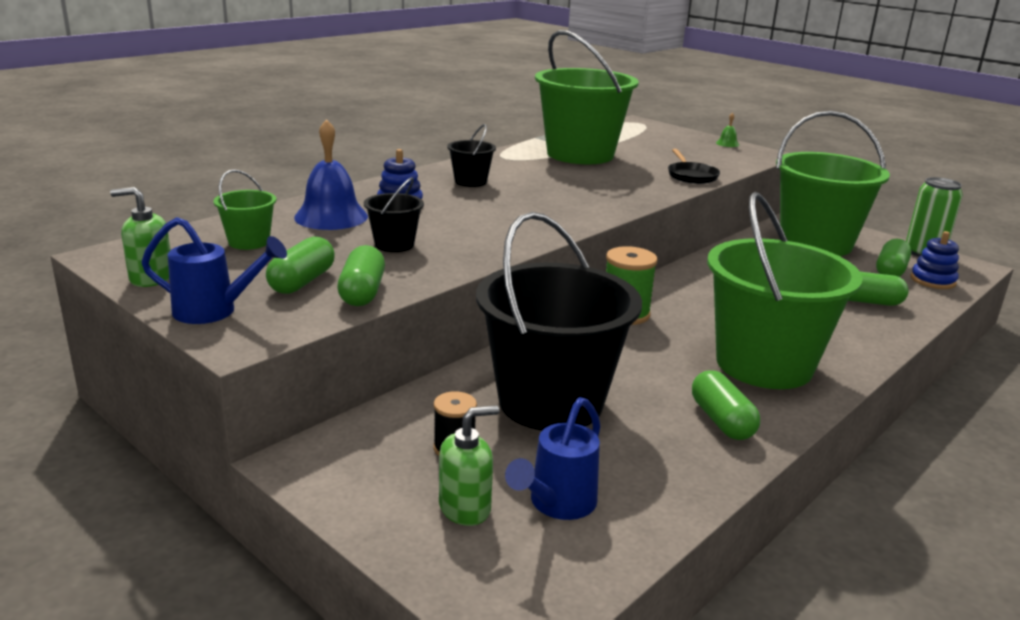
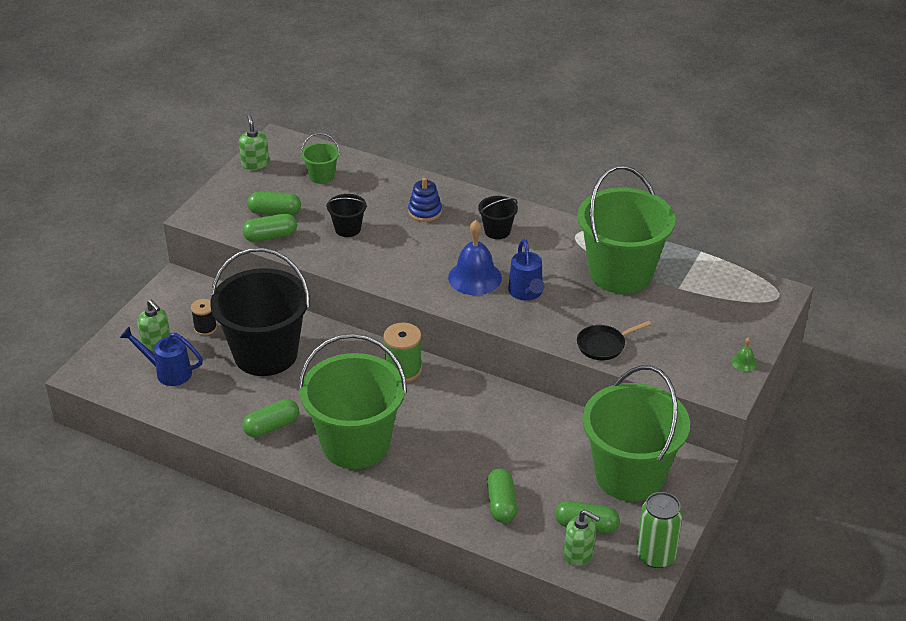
camera: 75 degrees right, 15 degrees up
(215, 311) = (225, 197): blue watering can -> blue watering can (526, 294)
(331, 216) = (382, 192): blue bell -> blue bell (475, 277)
(932, 280) = (579, 554): blue stacking toy -> green soap dispenser

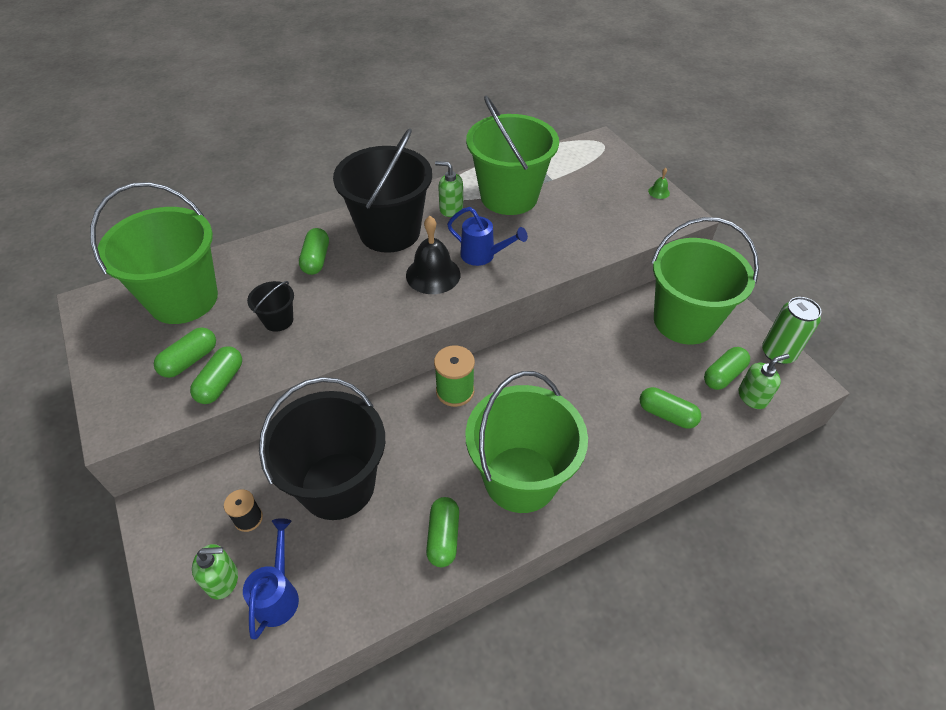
camera: 55 degrees left, 10 degrees up
(167, 372) = (278, 594): blue watering can -> blue watering can turned 135 degrees clockwise
(255, 164) = (100, 337): green soap dispenser -> green soap dispenser (451, 209)
(321, 176) = (183, 299): green bucket -> green bucket, size x2.34
(425, 212) = (316, 259): blue stacking toy -> green capsule
(475, 277) = (433, 274): blue bell -> black bell
(497, 231) = (390, 232): black bucket -> black bucket, size x2.34
(604, 345) = (583, 247): black pan -> none

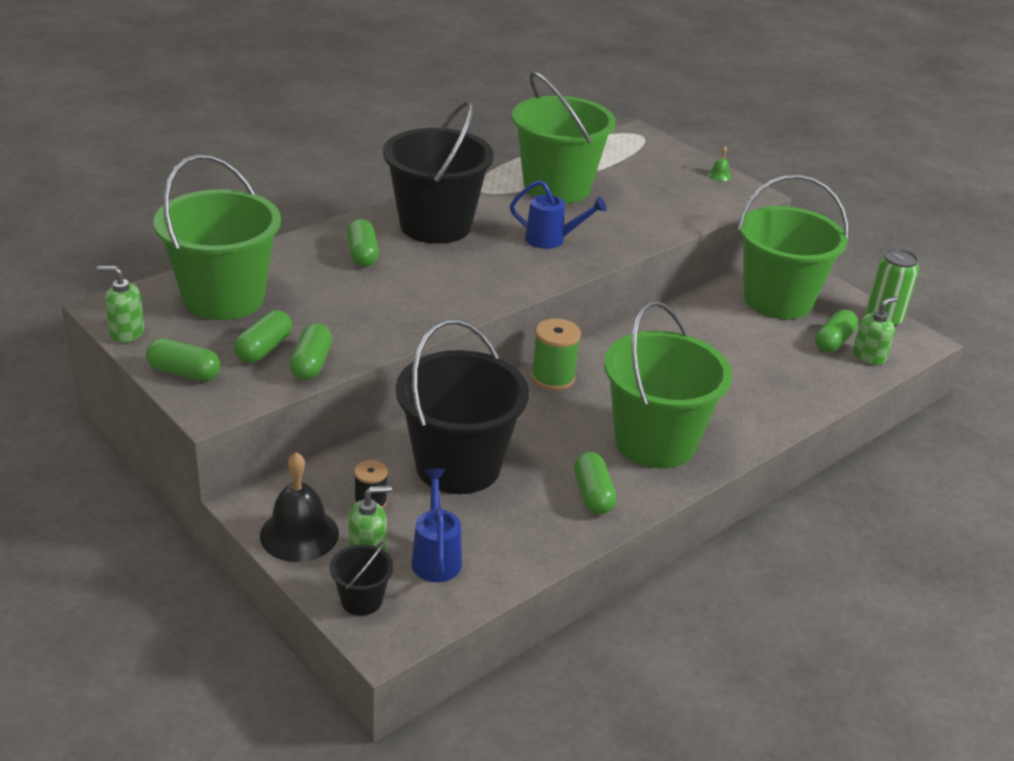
camera: 15 degrees left, 15 degrees down
(278, 320) = (347, 308): black bucket -> black bucket (361, 600)
(433, 274) = (503, 259): black bell -> black bell (299, 534)
(451, 209) = (496, 201): green soap dispenser -> green soap dispenser (126, 332)
(667, 414) = (787, 378): green capsule -> green capsule (184, 372)

